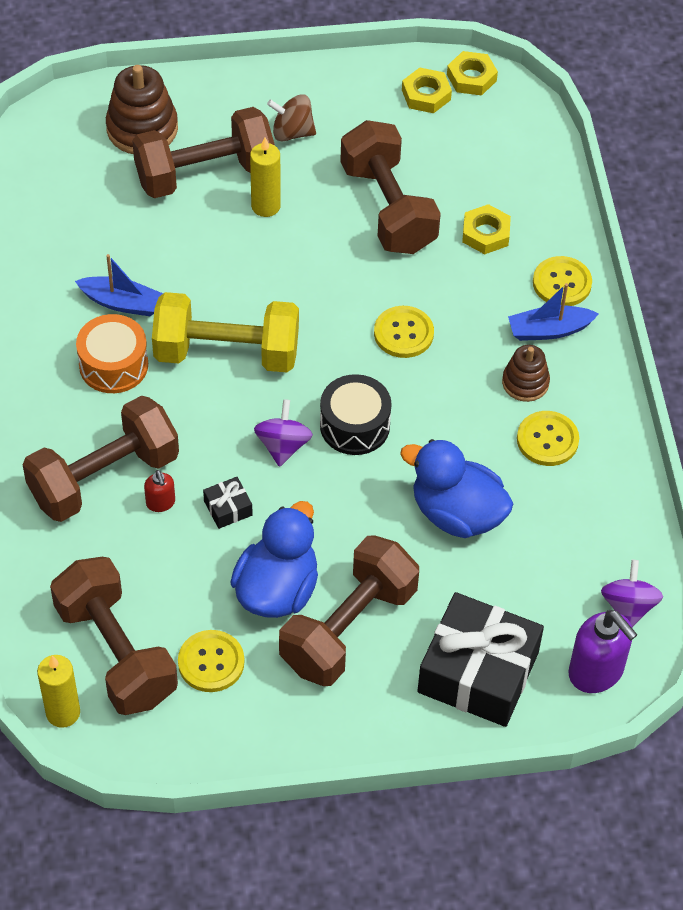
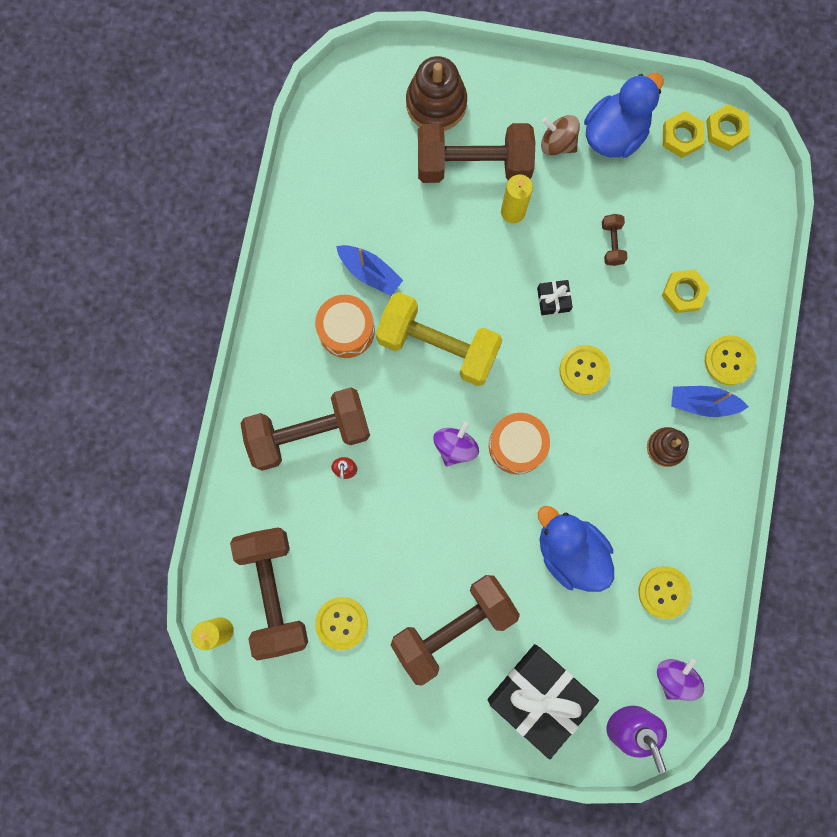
camera: 20 degrees right, 25 degrees up
(228, 508) = (395, 491): black gift -> black gift (553, 300)
(277, 589) = (410, 575): blue duck -> blue duck (615, 134)
(354, 425) = (517, 445): black drum -> orange drum
(388, 208) = (612, 243): brown dumbbell -> brown dumbbell, size x0.42
(547, 440) = (665, 506): yellow button -> yellow button (664, 592)

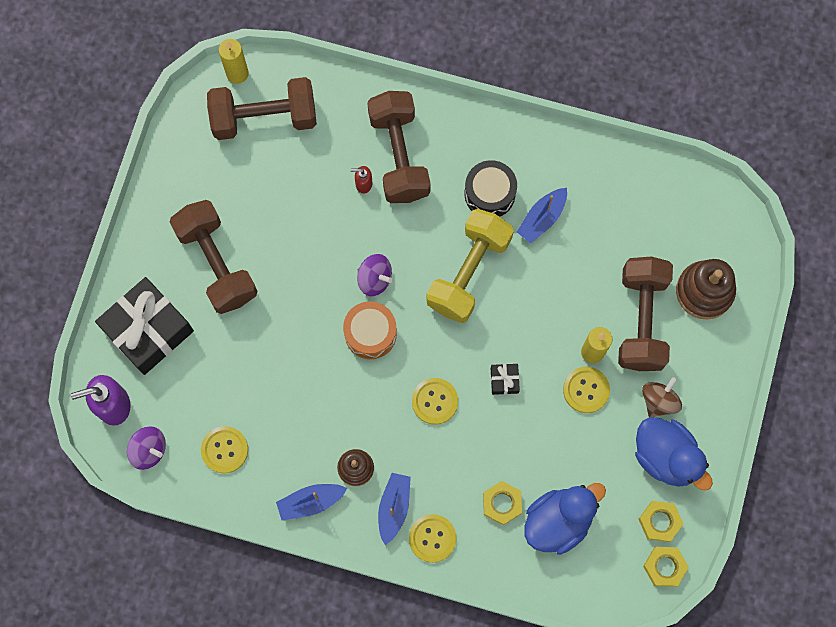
camera: 95 degrees right, 5 degrees down
(341, 623) = (231, 171): yellow button -> yellow button (586, 390)
(346, 330) = (489, 194): orange drum -> black drum
(570, 551) = (270, 370): blue duck -> blue duck (558, 521)
(612, 243) = (555, 441): brown dumbbell -> none
(708, 492) = (310, 502): none -> blue boat

